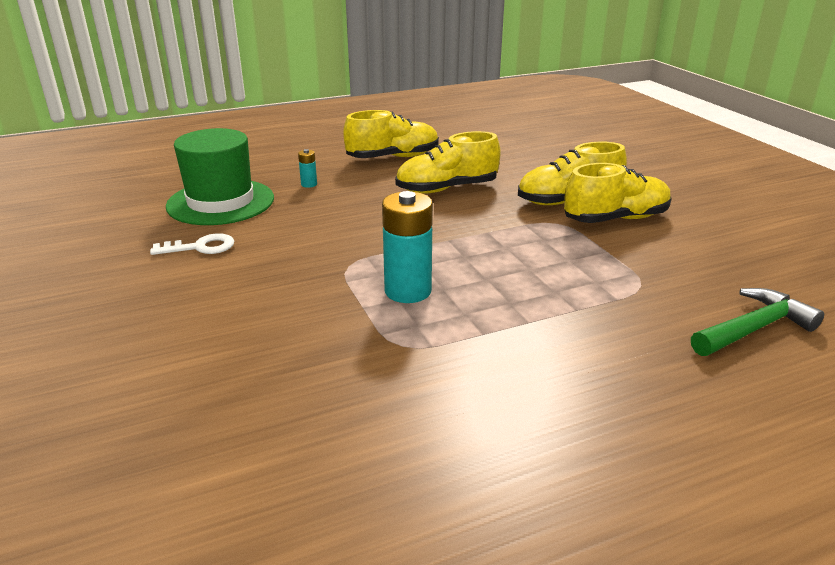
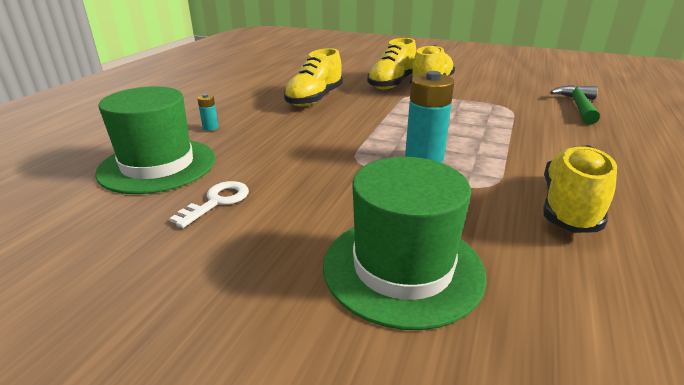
camera: 45 degrees left, 0 degrees up
(200, 357) = (403, 268): none -> green hat
(393, 157) = (237, 93): yellow shoe -> yellow shoe (569, 207)

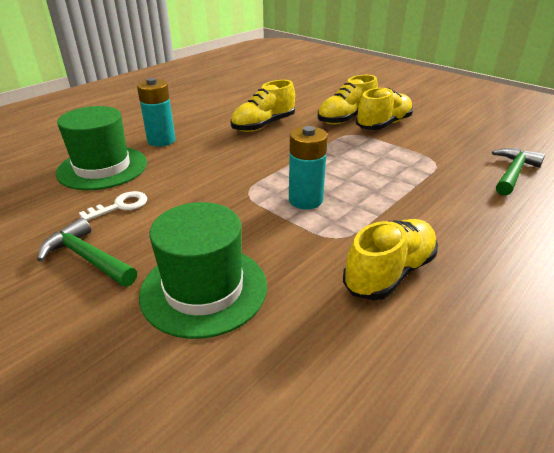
camera: 20 degrees right, 5 degrees up
(210, 127) = (161, 140): turquoise battery -> turquoise battery, size x2.18
(223, 268) = (87, 258): none -> green hammer

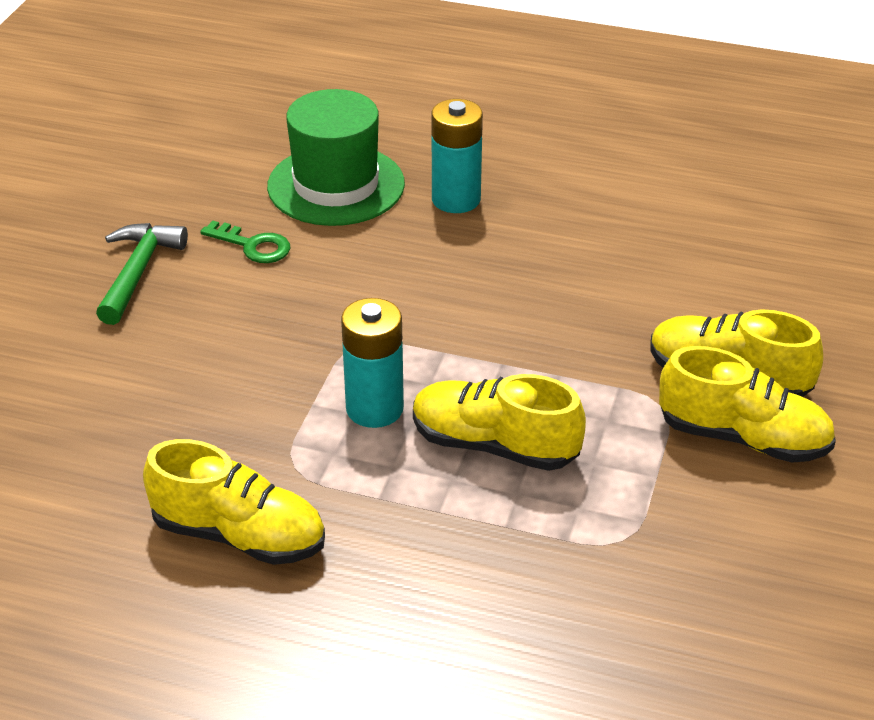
camera: 65 degrees right, 5 degrees up
(120, 206) = (253, 246): white key -> green key
(204, 289) = (128, 382): green hat -> none
(263, 125) = (604, 284): yellow shoe -> yellow shoe (494, 445)
(513, 173) = (655, 659): green hammer -> none

